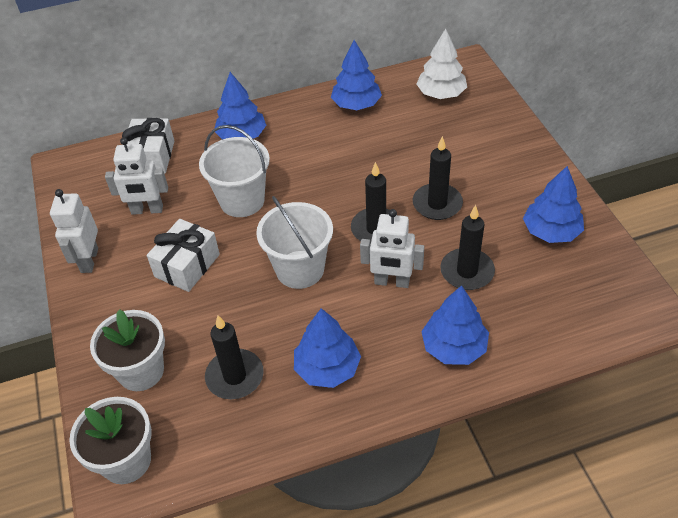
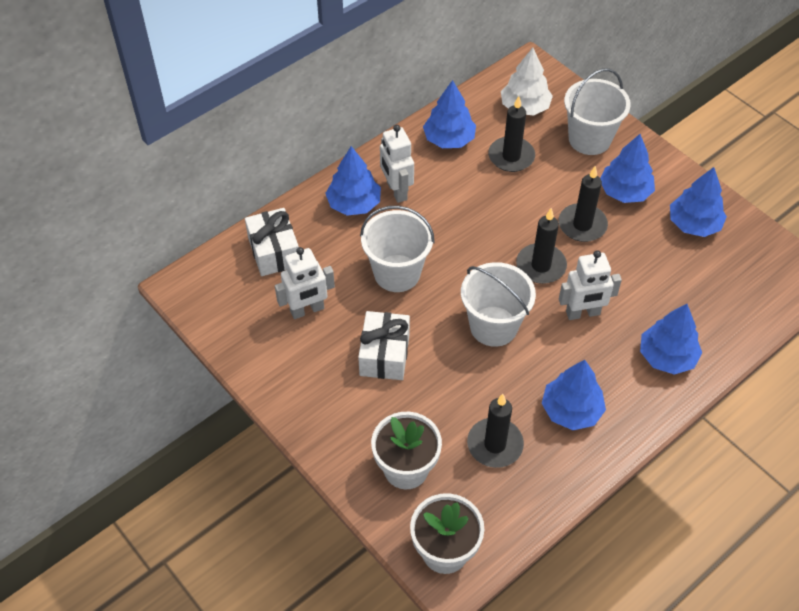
camera: 25 degrees left, 5 degrees up
(89, 260) = (282, 379): white robot -> white robot (396, 191)
(467, 271) = (642, 283): black candle -> black candle (511, 156)
(487, 133) = (589, 139): none -> white bucket
(496, 186) = (625, 192): none -> blue tree

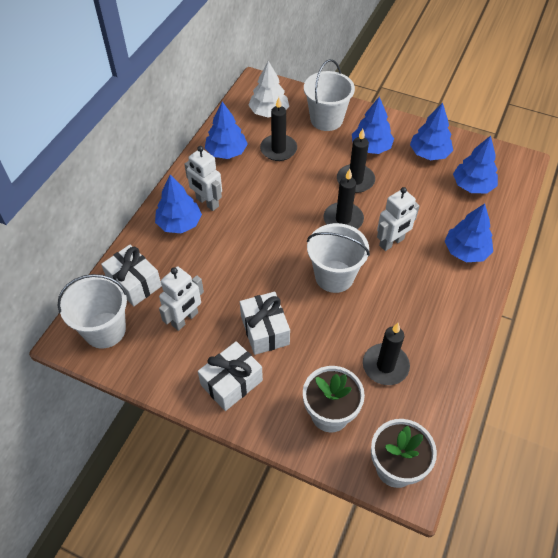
camera: 25 degrees left, 0 degrees up
(321, 395) = (231, 382): none -> white gift
(397, 273) = (240, 264): white bucket -> white bucket (105, 330)
(571, 410) = (424, 317): blue tree -> blue tree (472, 186)

